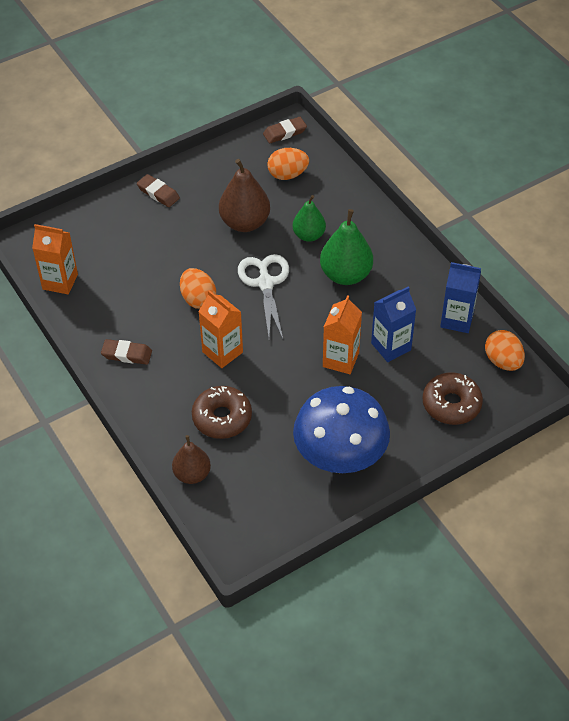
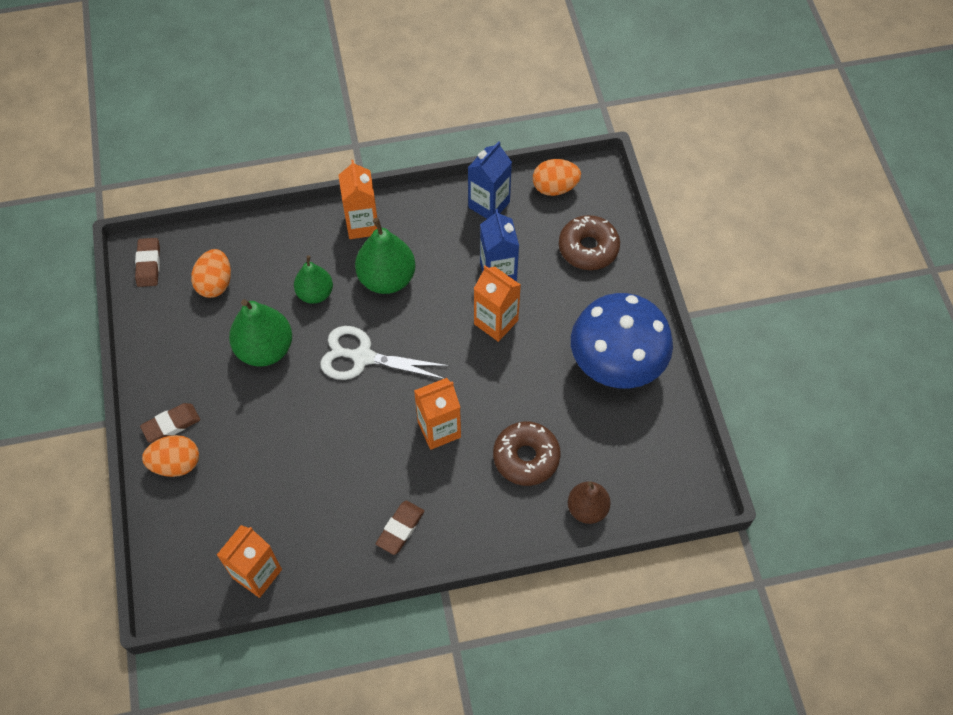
camera: 70 degrees left, 10 degrees up
(198, 299) = (354, 431): orange egg -> orange egg (176, 464)
(245, 222) = (265, 349): brown pear -> green pear
(389, 243) = (362, 224): none -> orange carton

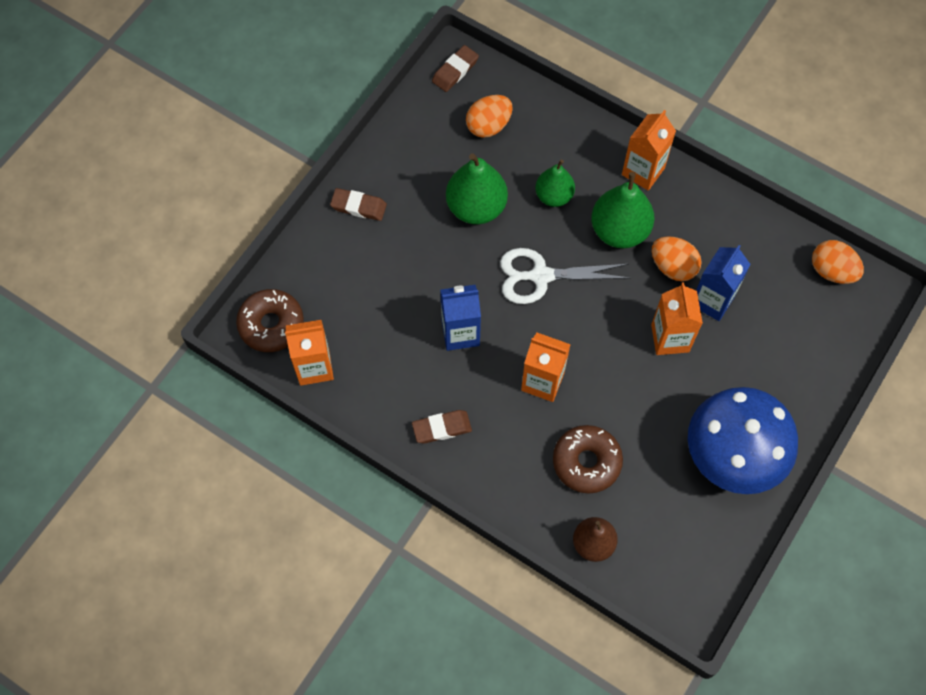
camera: 45 degrees right, 5 degrees up
(176, 464) = (335, 238): orange egg -> orange egg (673, 267)
(363, 357) = (541, 276): white scissors -> white scissors turned 60 degrees counterclockwise
(489, 205) = (761, 239): blue carton -> blue carton (460, 333)
(588, 248) = (808, 344): brown donut -> brown donut (271, 324)

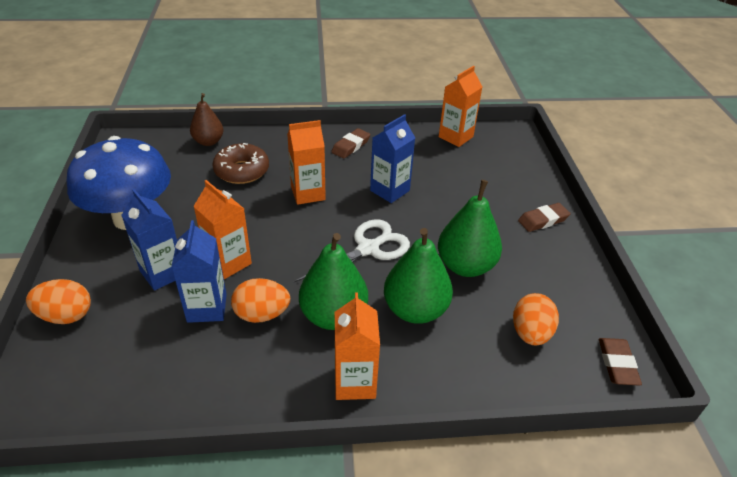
camera: 140 degrees right, 25 degrees down
(271, 324) = (504, 141): brown donut -> none
(554, 196) = (415, 310): green pear -> green pear, size x1.55
(731, 362) = (162, 273): none -> blue carton
(832, 271) = (87, 402): orange egg -> orange egg (66, 316)

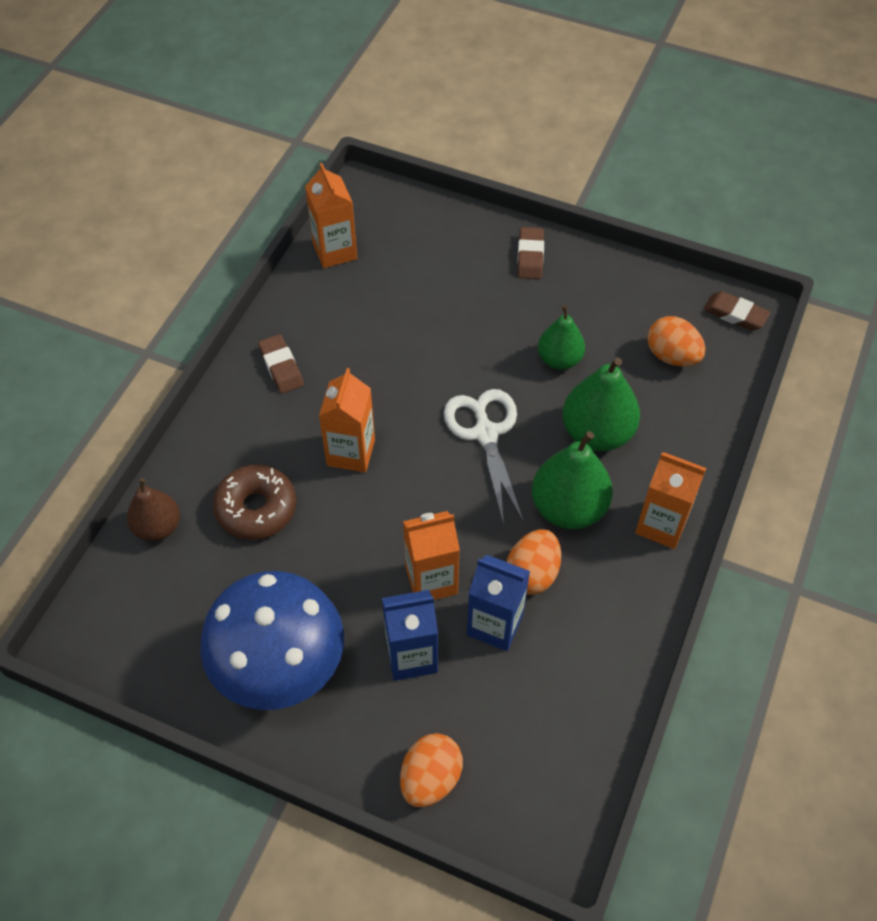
camera: 60 degrees left, 15 degrees up
(389, 190) = (397, 367): blue carton -> none
(465, 266) = (559, 359): green pear -> green pear, size x0.64

